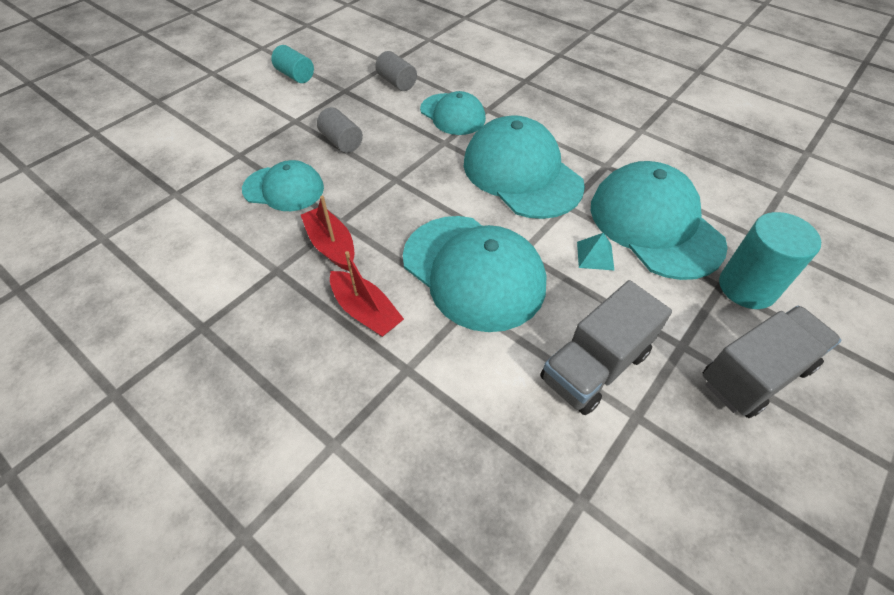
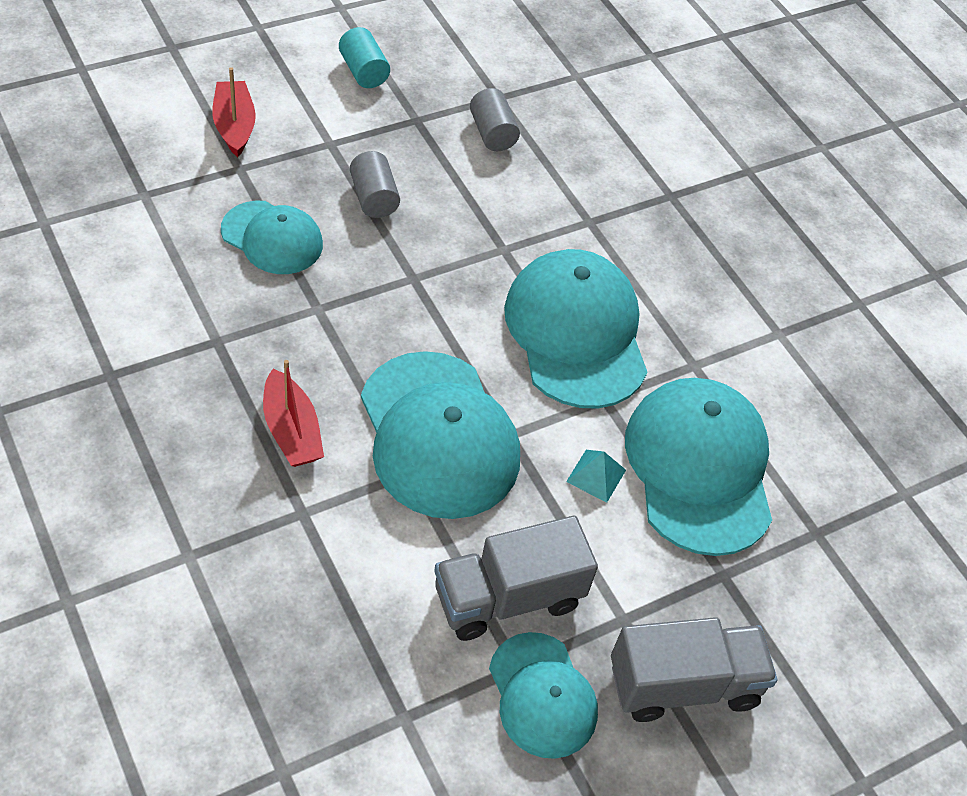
camera: 15 degrees right, 0 degrees up
(331, 245) = (293, 335): red boat -> red boat (234, 126)
(452, 114) = (539, 212): turquoise cap -> turquoise cap (542, 695)
(747, 287) = (754, 590): turquoise cylinder -> none

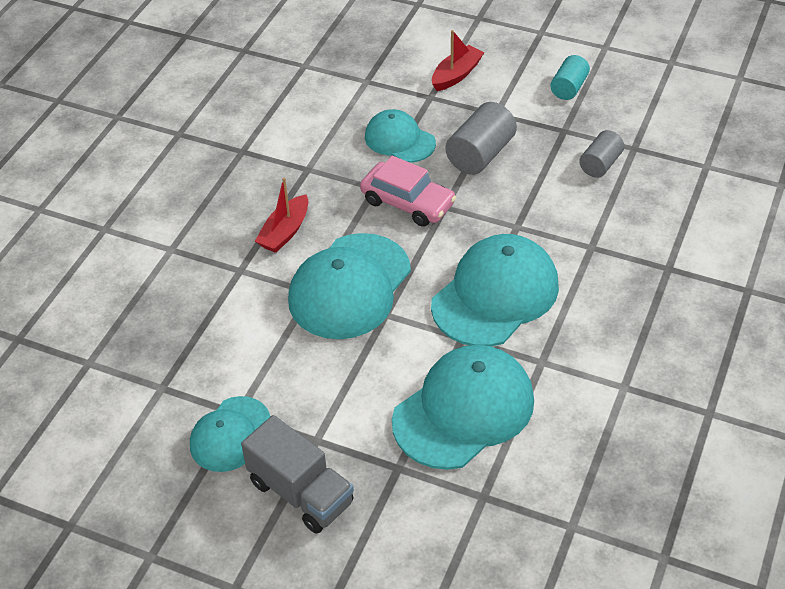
camera: 60 degrees right, 5 degrees down
(272, 238) = (399, 140): turquoise cap -> turquoise cap turned 135 degrees clockwise
(372, 300) = (408, 202): none -> pink car
(374, 198) = (480, 154): grey cylinder -> grey cylinder, size x1.56
(508, 598) = (276, 382): grey truck -> none
(596, 475) = (401, 367): turquoise pyramid -> none

